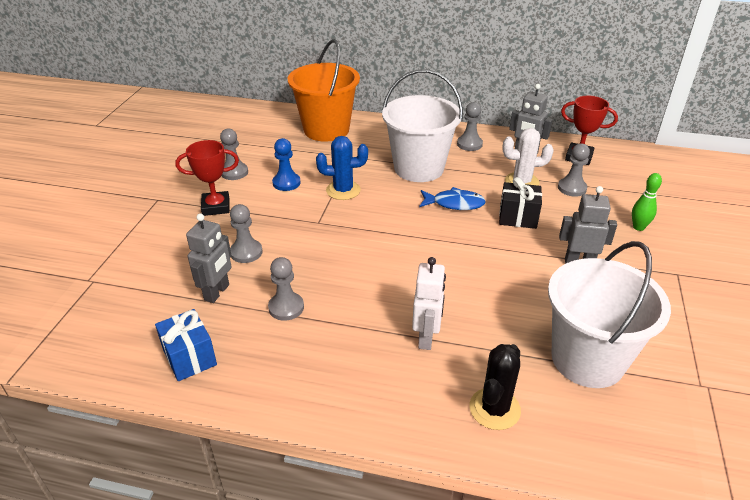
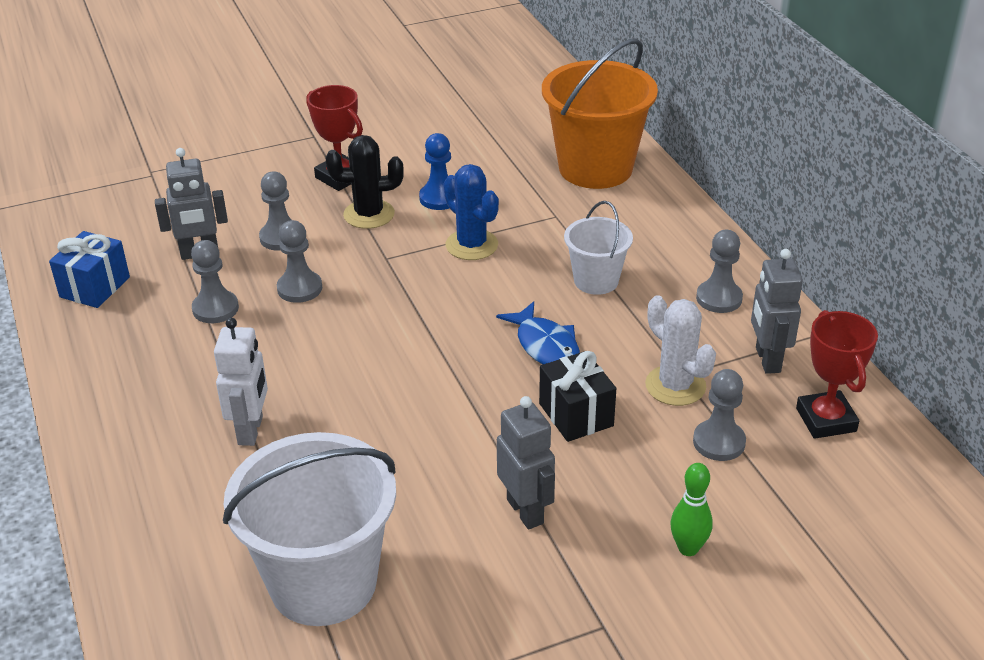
camera: 55 degrees right, 0 degrees up
(234, 172) = (419, 154): grey pawn -> grey pawn (299, 288)
(419, 168) = (596, 281): white bucket -> white bucket, size x0.54
(426, 338) = (251, 430): white robot -> white robot turned 60 degrees counterclockwise
(494, 409) = (176, 529): black cactus -> black cactus (369, 214)

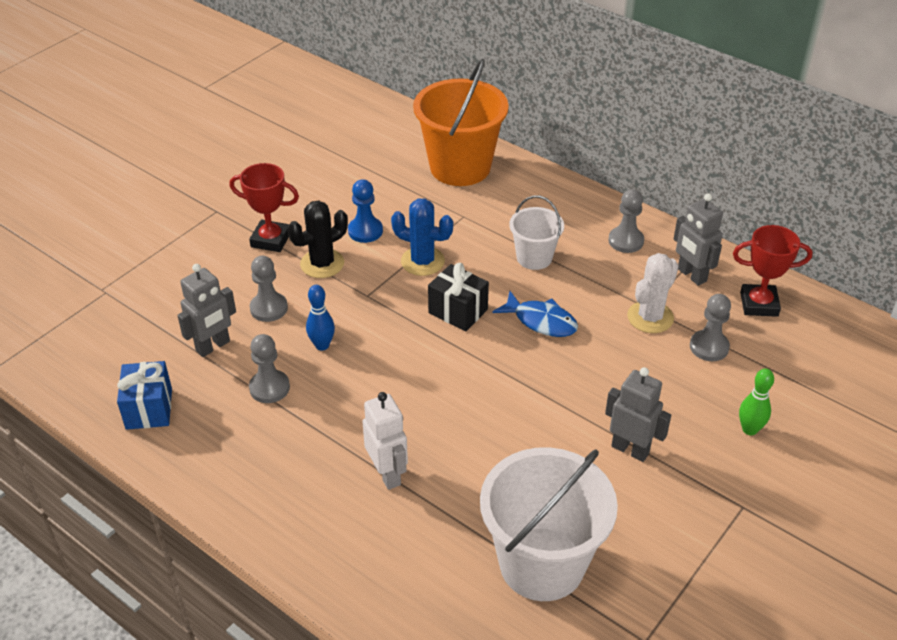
camera: 30 degrees left, 5 degrees up
(299, 288) = (322, 345): grey pawn -> blue bowling pin
(576, 415) = (604, 365): black gift -> black gift (458, 311)
(675, 386) = (650, 317): white cactus -> white cactus turned 75 degrees counterclockwise
(825, 420) = (759, 304): red trophy -> red trophy turned 45 degrees counterclockwise

